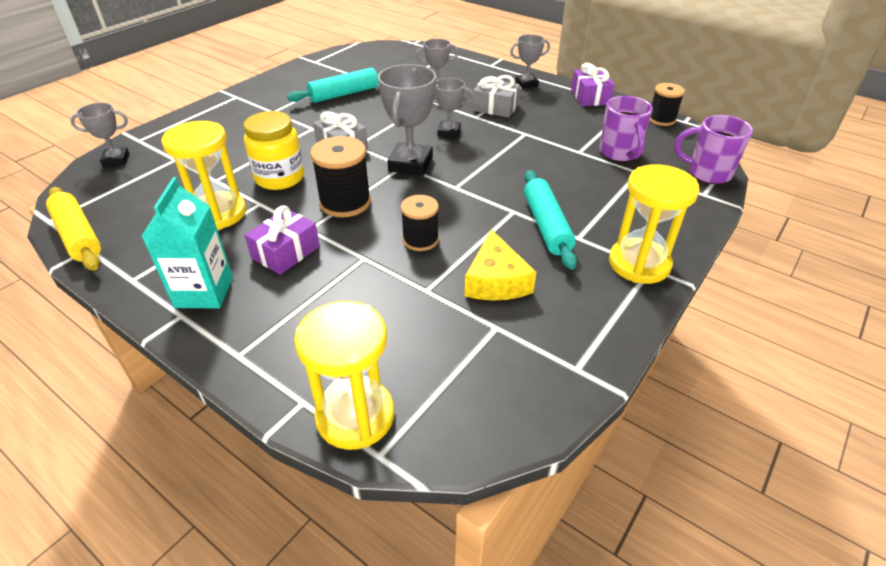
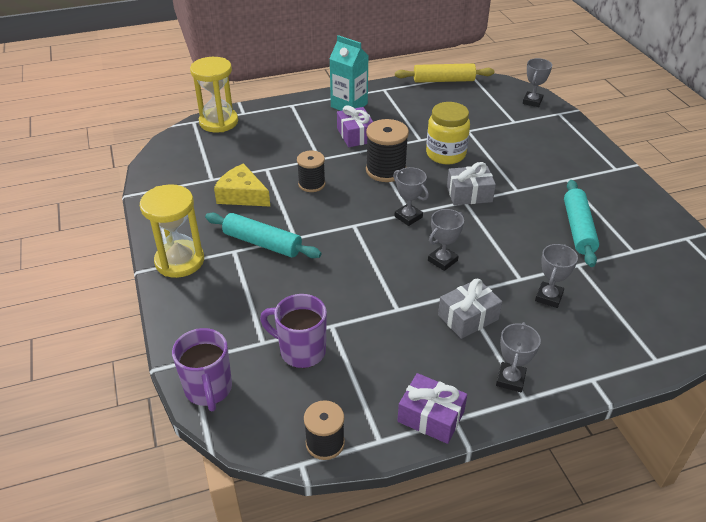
camera: 125 degrees right, 0 degrees up
(218, 213) = (422, 123): yellow hourglass -> none
(410, 164) = (408, 217): grey trophy -> grey trophy, size x0.60
(707, 173) = (208, 390): purple mug -> purple mug turned 105 degrees clockwise

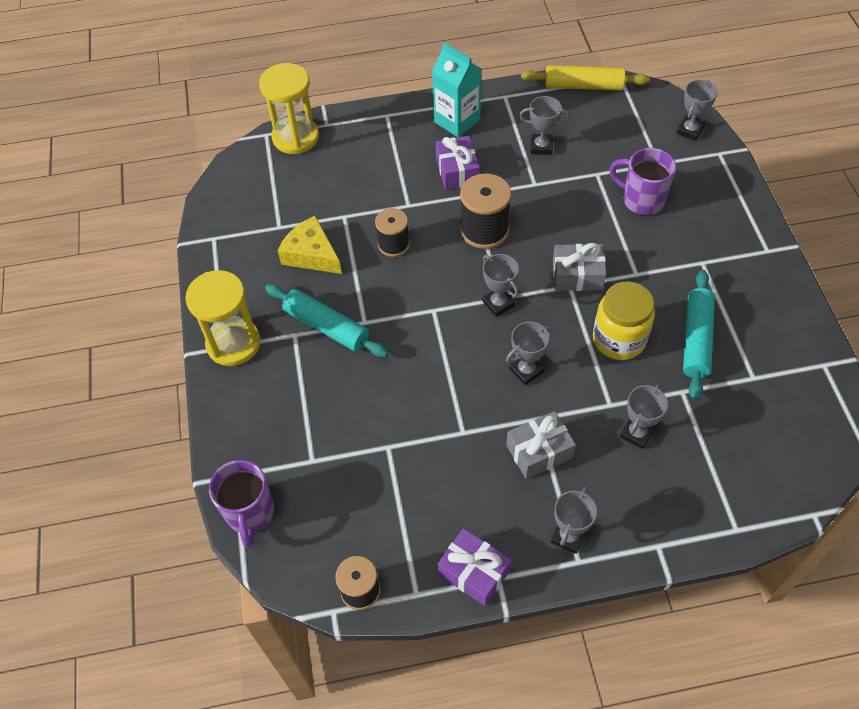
camera: 10 degrees right, 15 degrees up
(301, 351) = (351, 476): purple mug -> purple mug (641, 200)
(420, 117) = (541, 146): none -> grey trophy
(445, 154) = (561, 210): yellow jar -> yellow jar (619, 339)

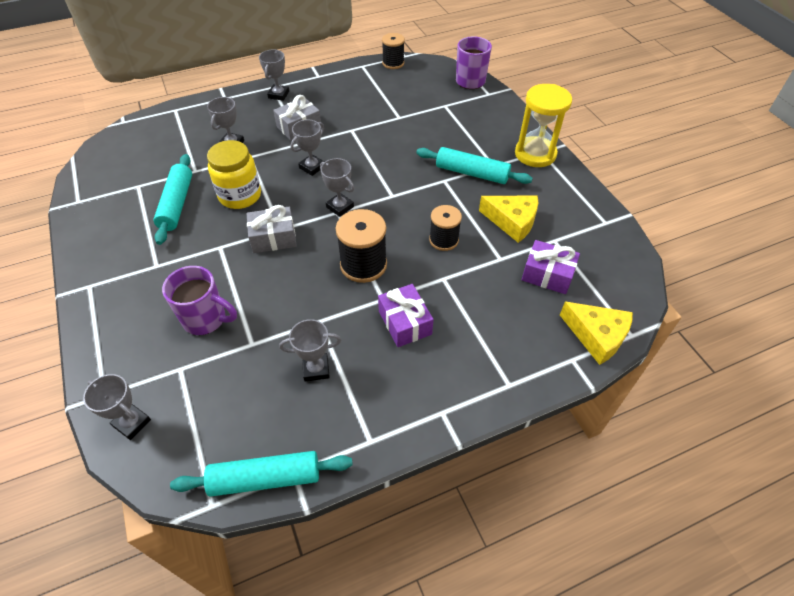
camera: 165 degrees right, 5 degrees down
(295, 137) = (597, 336): yellow hourglass -> yellow cheese
(456, 121) = (422, 390): turquoise carton -> none
(474, 572) = (332, 76): purple gift -> purple gift (547, 275)
(583, 86) = (265, 478): yellow rolling pin -> turquoise rolling pin
(690, 130) = (132, 423): grey trophy -> grey trophy turned 75 degrees counterclockwise

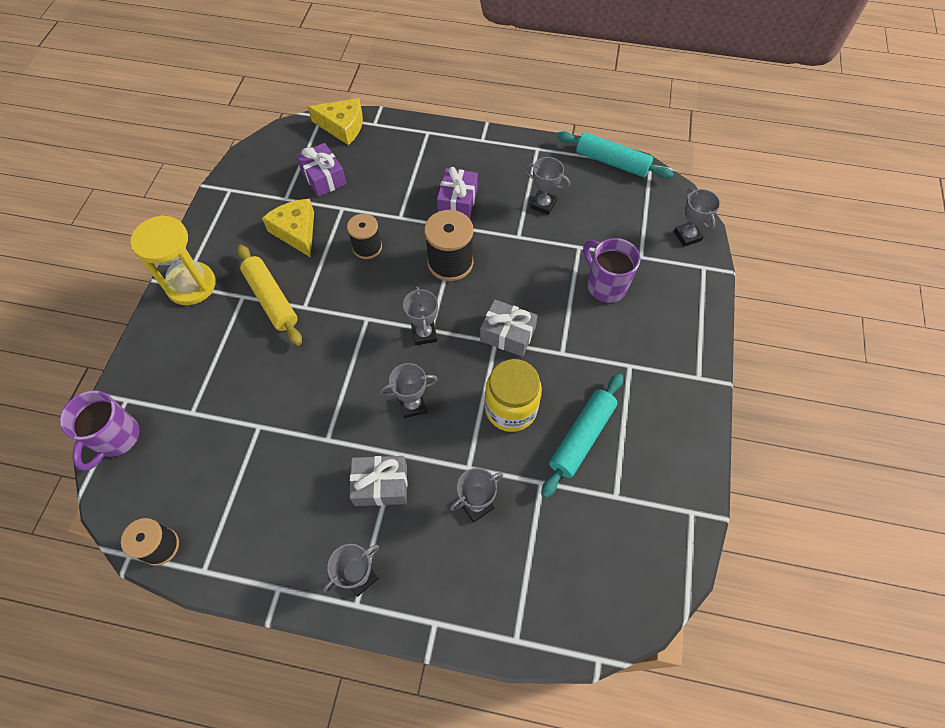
camera: 145 degrees left, 10 degrees up
(472, 173) = (272, 299): turquoise rolling pin -> yellow rolling pin
(597, 336) = (343, 126): yellow cheese -> yellow cheese turned 120 degrees clockwise

